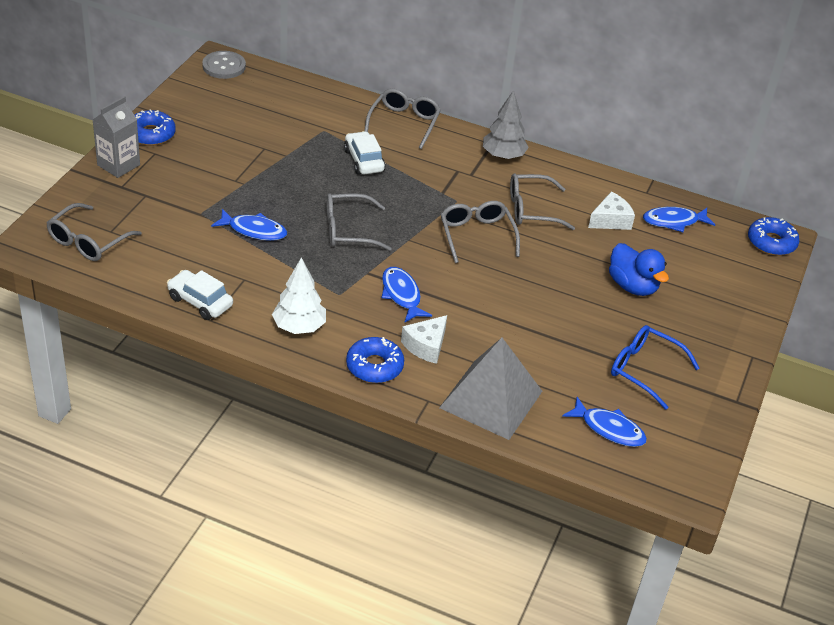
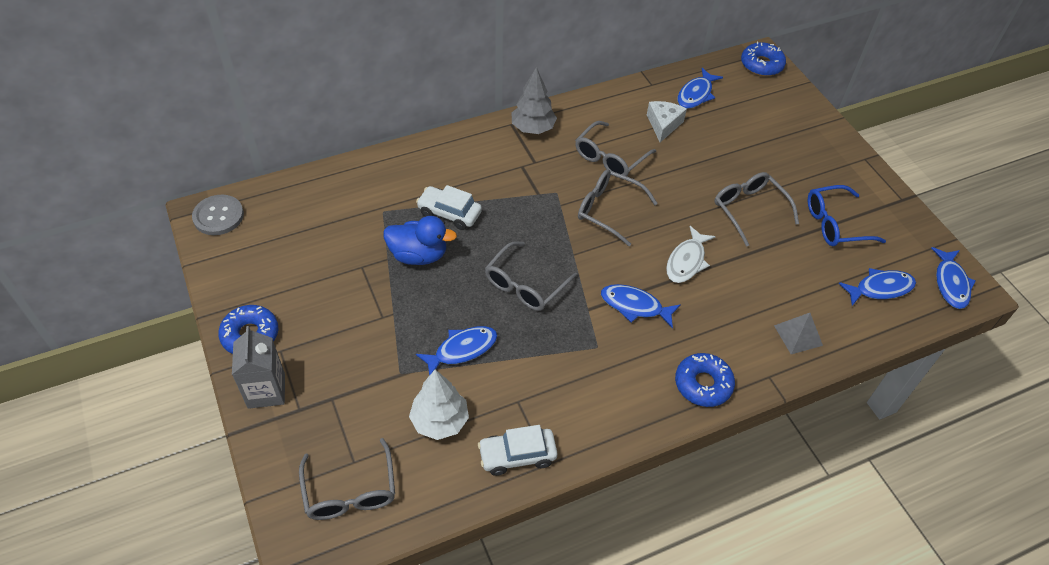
camera: 45 degrees left, 10 degrees up
(299, 327) = (613, 403): white tree -> white tree (440, 421)
(404, 123) = (430, 155): grey glasses -> grey glasses (749, 210)
(426, 346) = (707, 333): white cheese -> none
(483, 301) = (686, 261): none -> white fish
(491, 399) = (798, 335): grey pyramid -> grey pyramid, size x0.48
(632, 286) = (743, 165): blue duck -> blue duck (418, 255)
(678, 473) = (950, 283): none -> blue fish

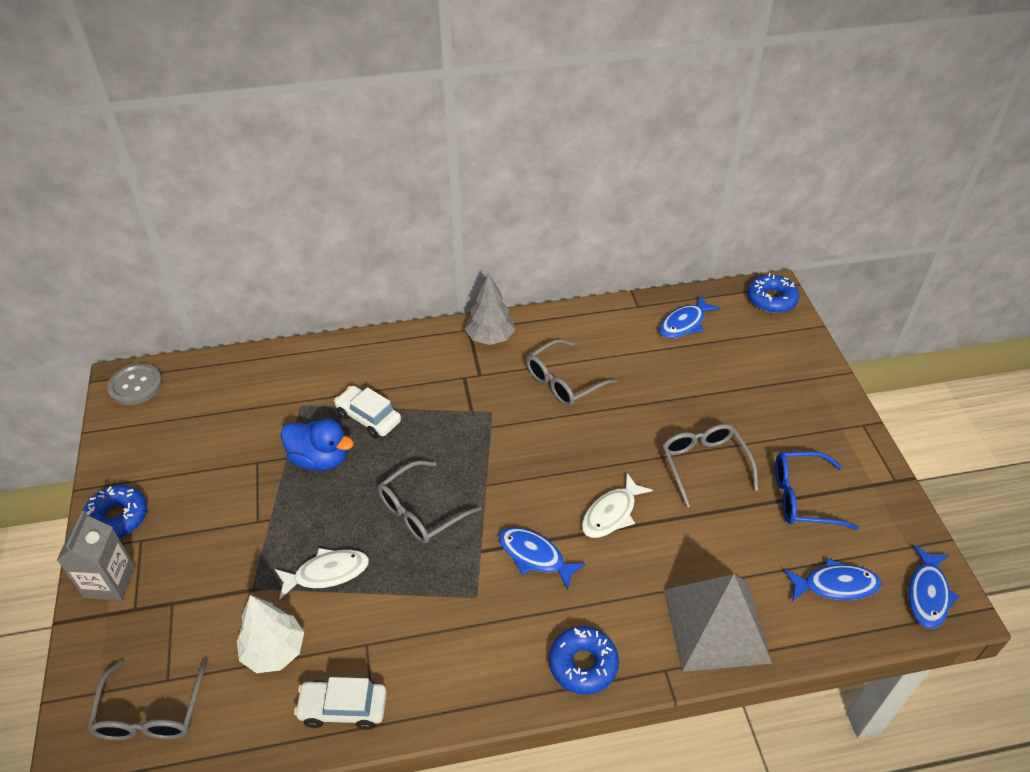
camera: 15 degrees right, 5 degrees down
(462, 350) = (327, 573): blue fish -> white fish
(608, 210) = (542, 441): grey glasses -> none
(663, 125) = (636, 353): white cheese -> none
(798, 335) = (716, 625): grey pyramid -> grey pyramid, size x2.07

